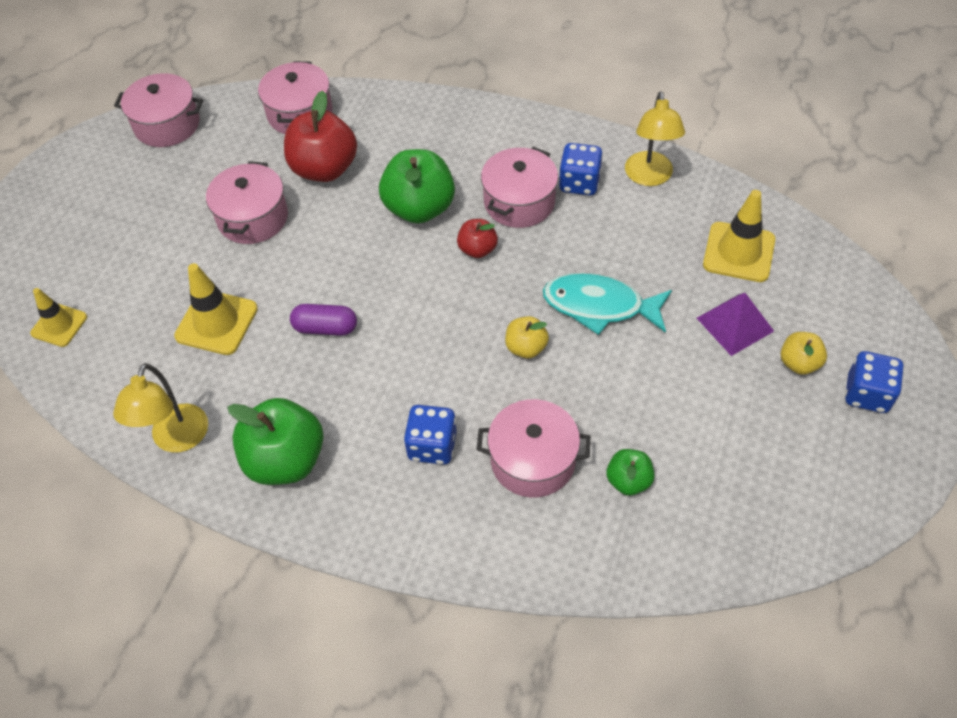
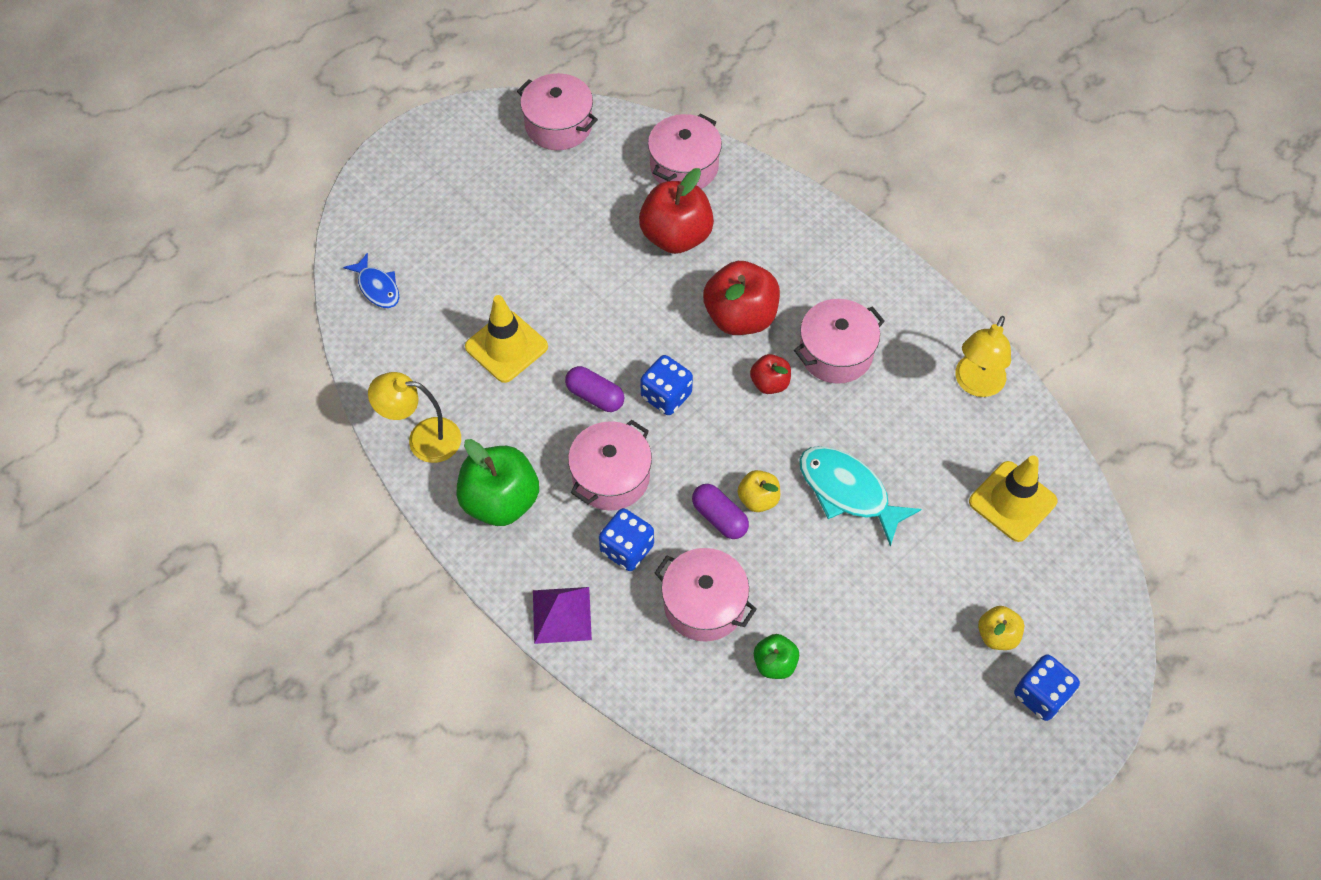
camera: 25 degrees right, 5 degrees up
(59, 325) = (377, 287): yellow traffic cone -> blue fish
(176, 439) = (423, 439): yellow lamp -> yellow lamp turned 60 degrees clockwise
(253, 218) = (587, 258): pink pot -> pink pot (611, 477)
(419, 208) = (740, 317): green apple -> red apple
(501, 379) = (719, 517): none -> purple capsule
(579, 183) = (904, 359): blue dice -> blue dice (666, 396)
(735, 324) = (962, 569): purple pyramid -> purple pyramid (562, 615)

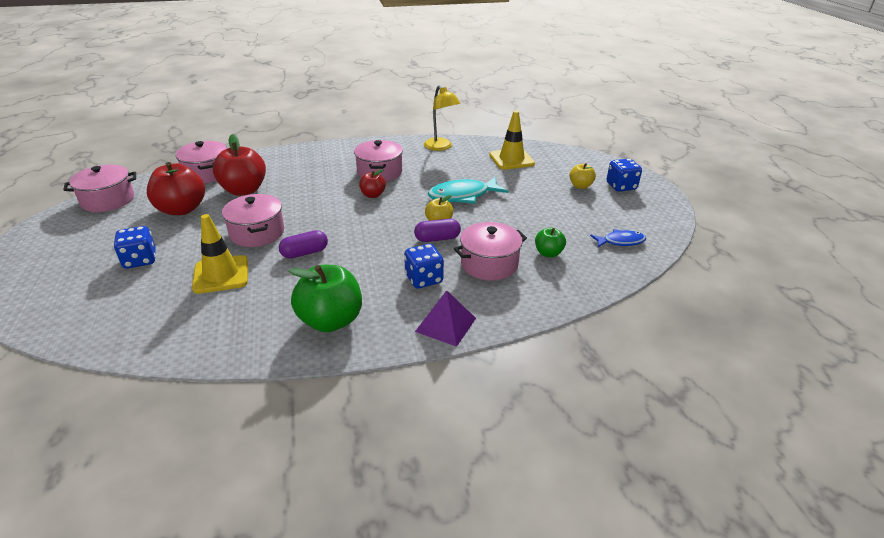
camera: 60 degrees left, 25 degrees down
(377, 287) = (83, 317): blue fish -> blue fish (620, 241)
(423, 439) = (236, 341): yellow lamp -> none
(611, 477) = (367, 267): pink pot -> pink pot (257, 233)
(666, 396) = (338, 228): blue dice -> blue dice (140, 260)
(740, 317) = (322, 189): red apple -> red apple (181, 209)

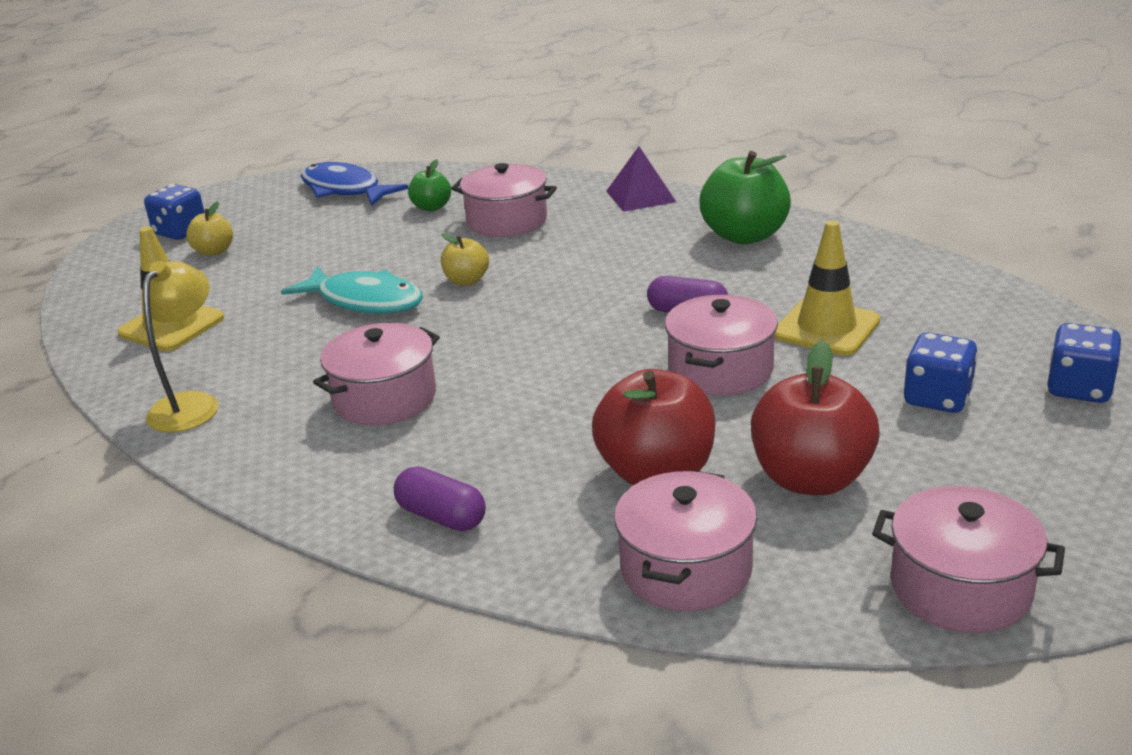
camera: 130 degrees left, 5 degrees down
(373, 195) = (471, 358): red apple -> none
(424, 279) = (596, 233): blue dice -> blue dice (1079, 389)
(437, 238) = (506, 264): purple capsule -> purple capsule (441, 516)
(620, 241) = (345, 190): blue fish -> blue fish, size x1.65

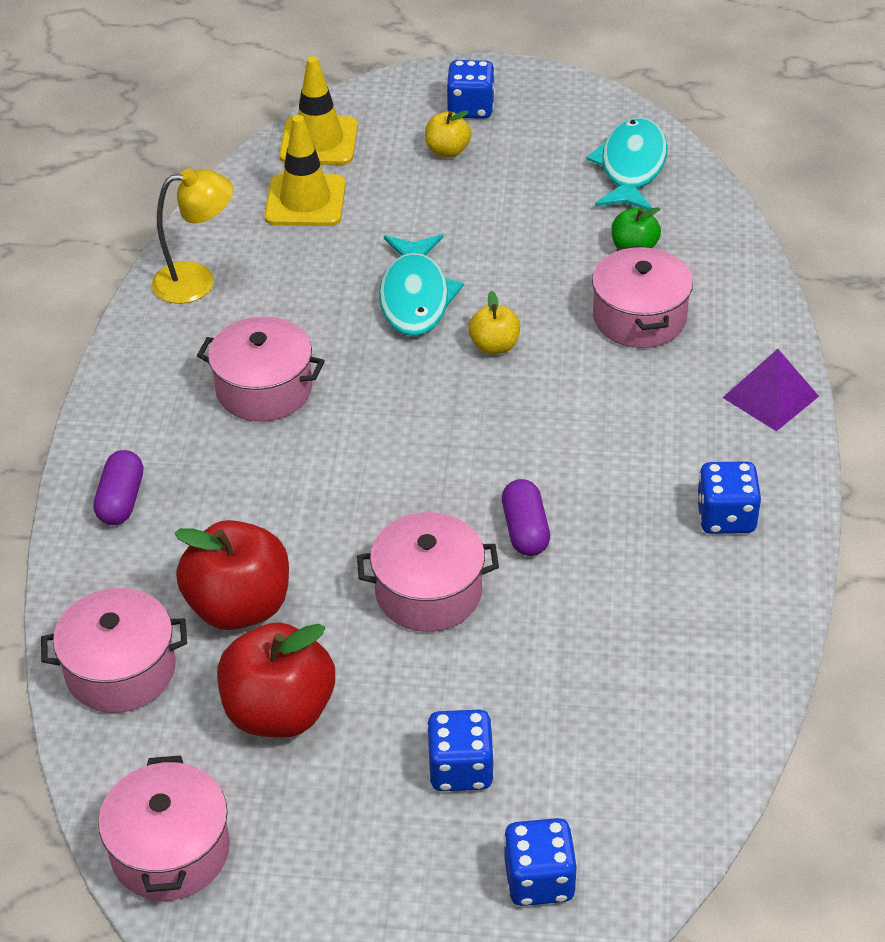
camera: 60 degrees right, 15 degrees up
(345, 190) = (631, 167): blue fish -> turquoise fish
(744, 236) = (726, 517): green apple -> blue dice
(826, 328) = (554, 647): yellow traffic cone -> yellow traffic cone (319, 141)

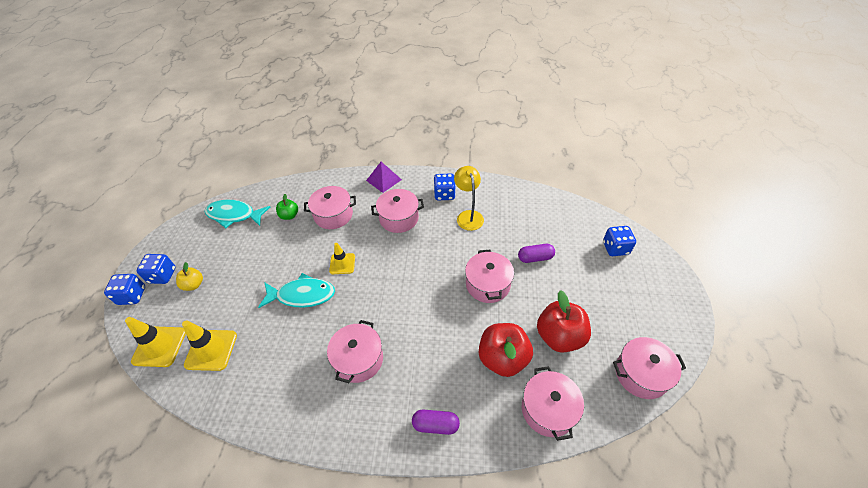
camera: 90 degrees left, 5 degrees up
(197, 281) = (264, 403): yellow lamp -> yellow lamp (468, 216)
(460, 769) = (574, 271): blue dice -> blue dice (132, 296)
(494, 346) = (342, 264): yellow apple -> yellow traffic cone
(525, 530) = (452, 252): purple capsule -> purple capsule (535, 258)
(634, 431) = (399, 218): none -> pink pot

